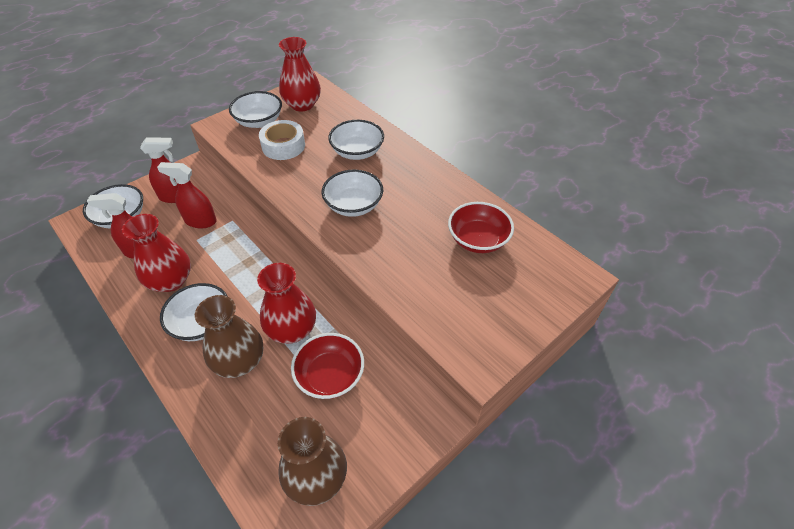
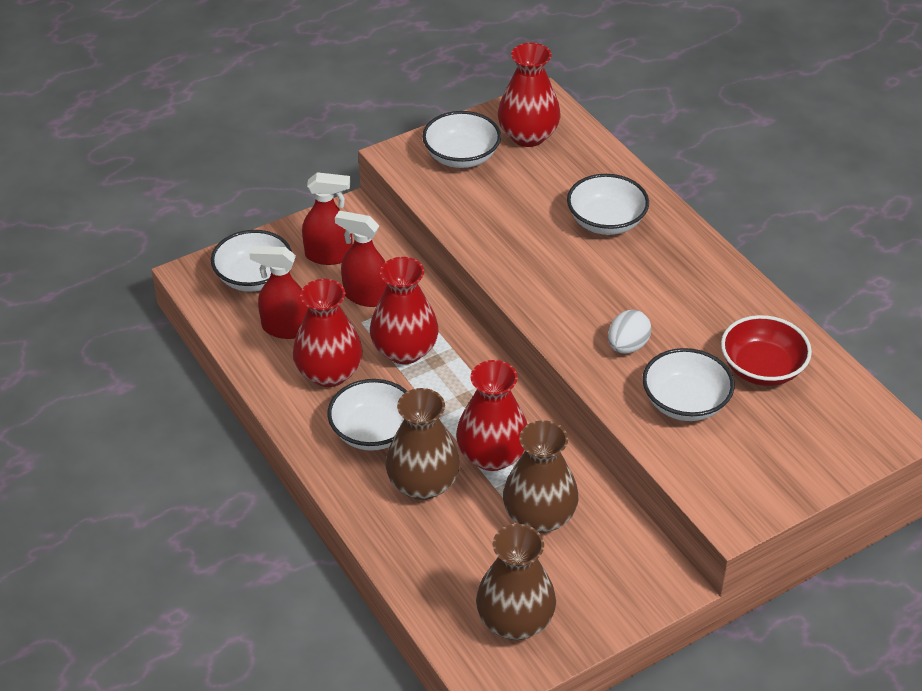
camera: 10 degrees right, 5 degrees down
(227, 256) = (404, 350): none -> red vase
(283, 146) = (497, 200): white tape -> none
(330, 376) = (539, 516): red bowl -> brown vase
(353, 205) = (593, 300): white bowl -> white bowl (685, 403)
(381, 235) = (627, 346): none -> white egg

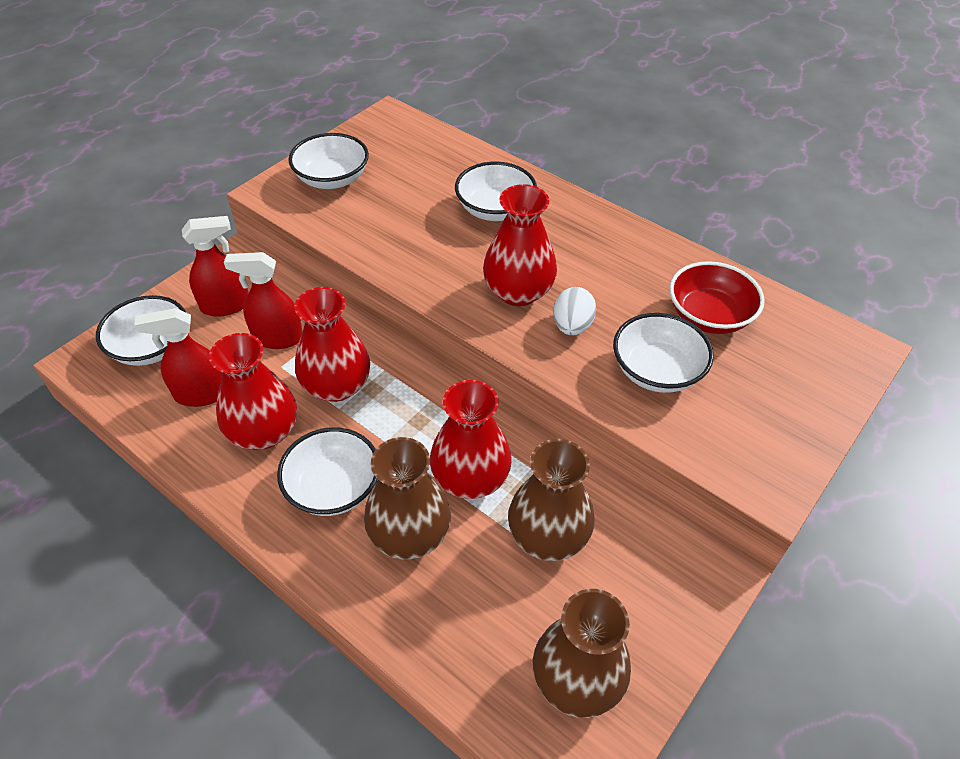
camera: 20 degrees left, 5 degrees up
(528, 136) = (388, 148): red vase -> red vase (518, 292)

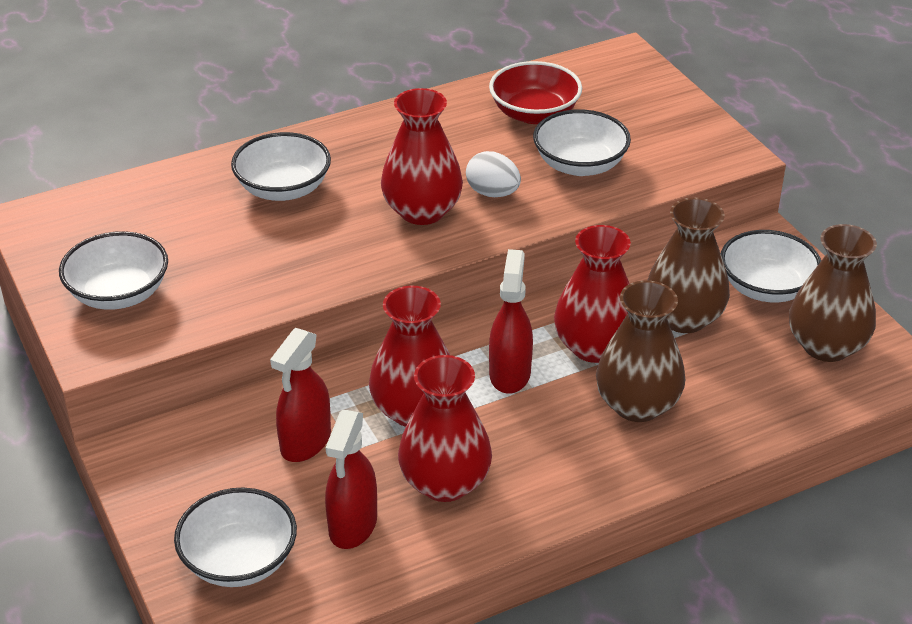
camera: 65 degrees left, 10 degrees down
(226, 305) = (213, 477): red spray bottle -> red spray bottle (510, 374)
(333, 487) = (552, 444): white bowl -> white bowl (766, 288)

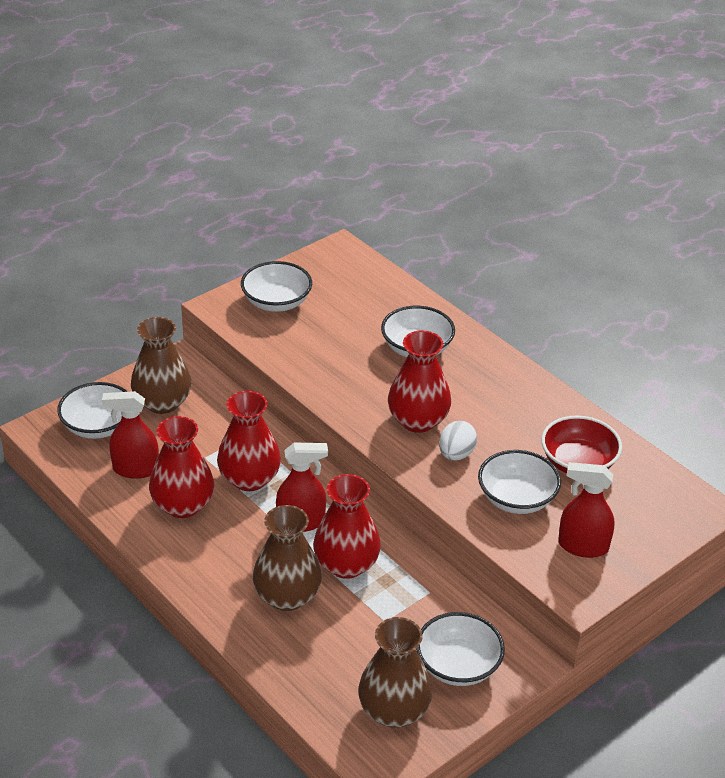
camera: 75 degrees right, 0 degrees up
(305, 442) = (205, 434): red spray bottle -> red spray bottle (582, 546)
(684, 318) = (399, 615): brown vase -> brown vase (162, 403)

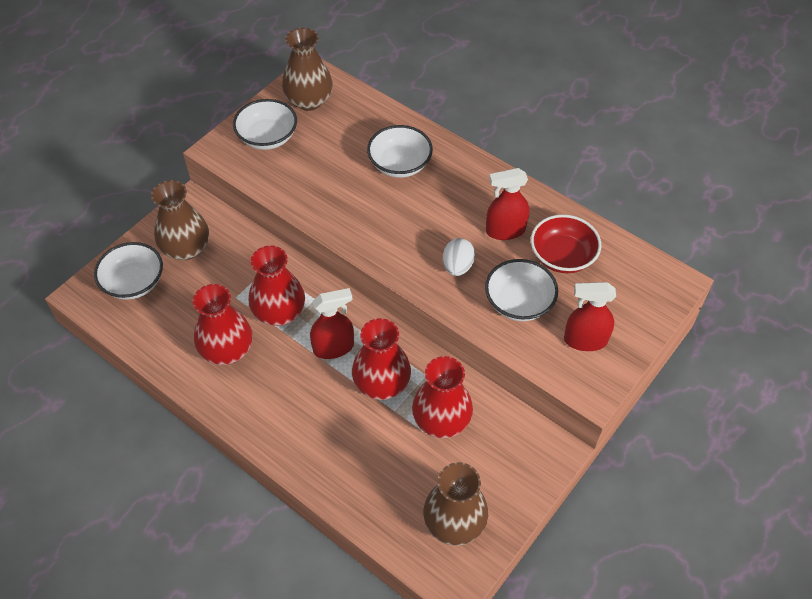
camera: 10 degrees left, 15 degrees up
(135, 469) = (177, 320): red spray bottle -> red spray bottle (505, 230)
(287, 596) = (338, 425): brown vase -> brown vase (309, 101)
(418, 420) = (417, 238): red vase -> red vase (441, 420)
(458, 666) = (498, 466): white bowl -> none

